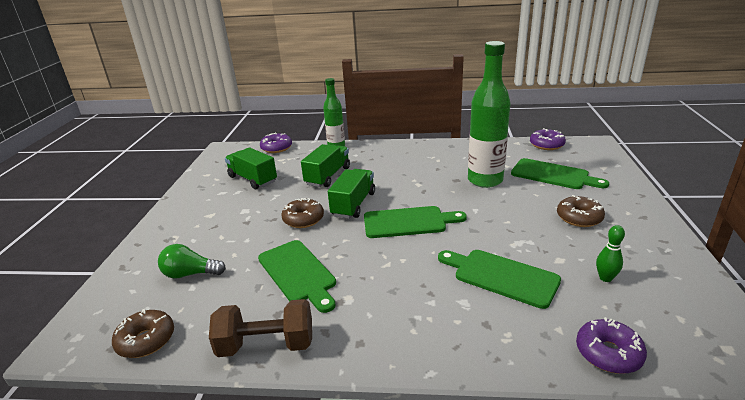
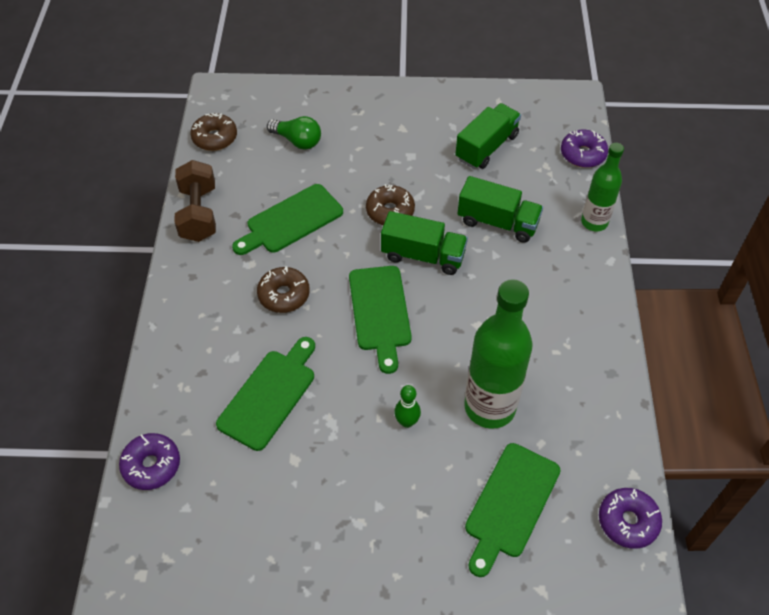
camera: 85 degrees right, 25 degrees up
(190, 274) = (297, 141): green light bulb -> green light bulb turned 120 degrees clockwise
(579, 218) = (384, 506): brown donut -> brown donut (284, 295)
(605, 278) = (257, 498): green bowling pin -> green bowling pin (407, 422)

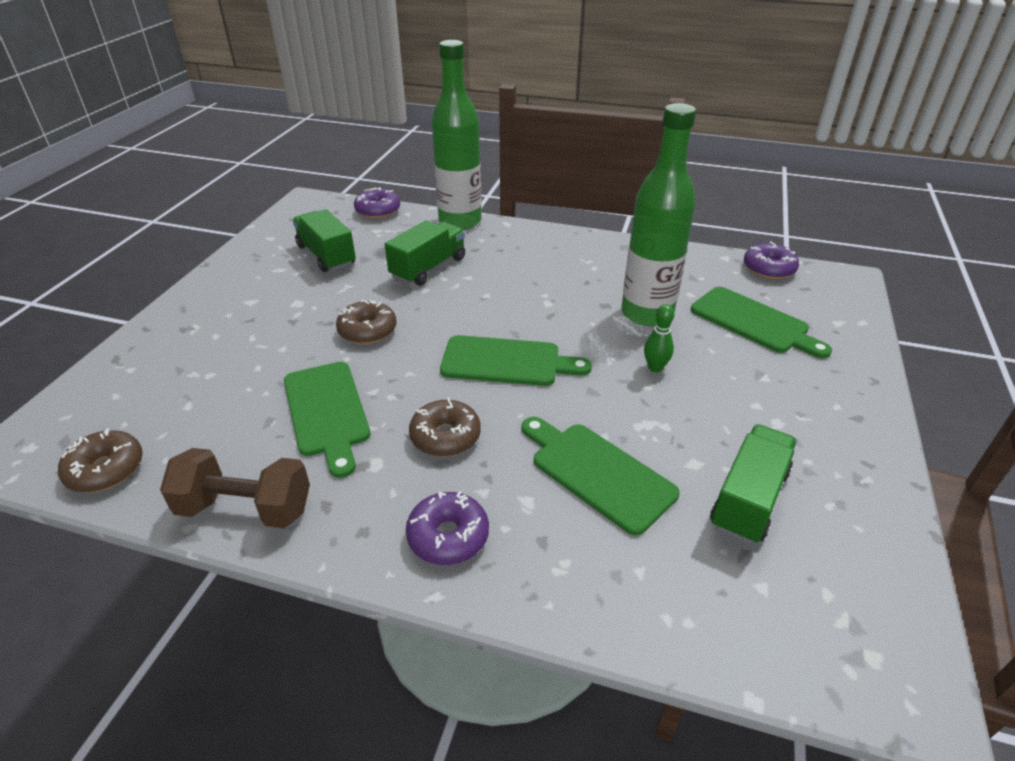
camera: 75 degrees left, 15 degrees down
(151, 465) = (691, 624): purple donut -> purple donut (448, 536)
(297, 141) = (193, 385): green light bulb -> none
(423, 255) = (444, 319): green truck -> green truck (749, 499)
(594, 222) = (460, 221): green bottle -> green bottle, size x1.65

